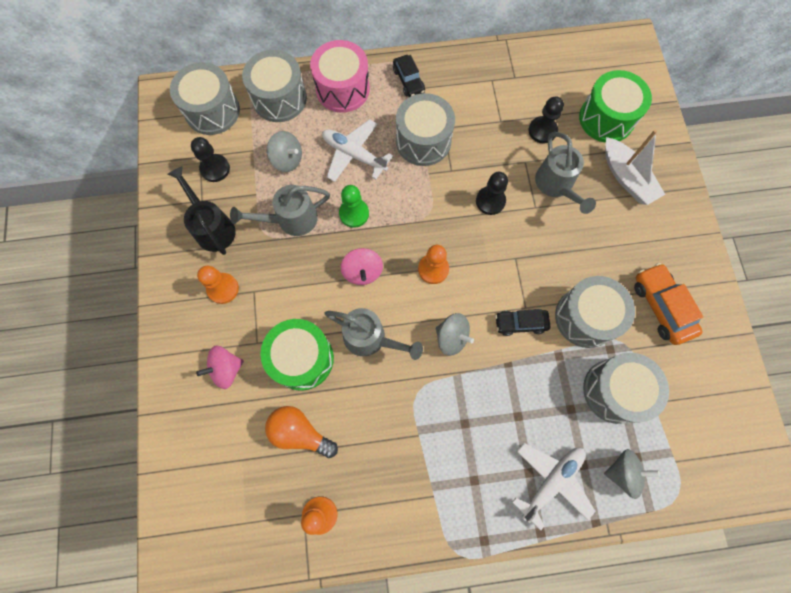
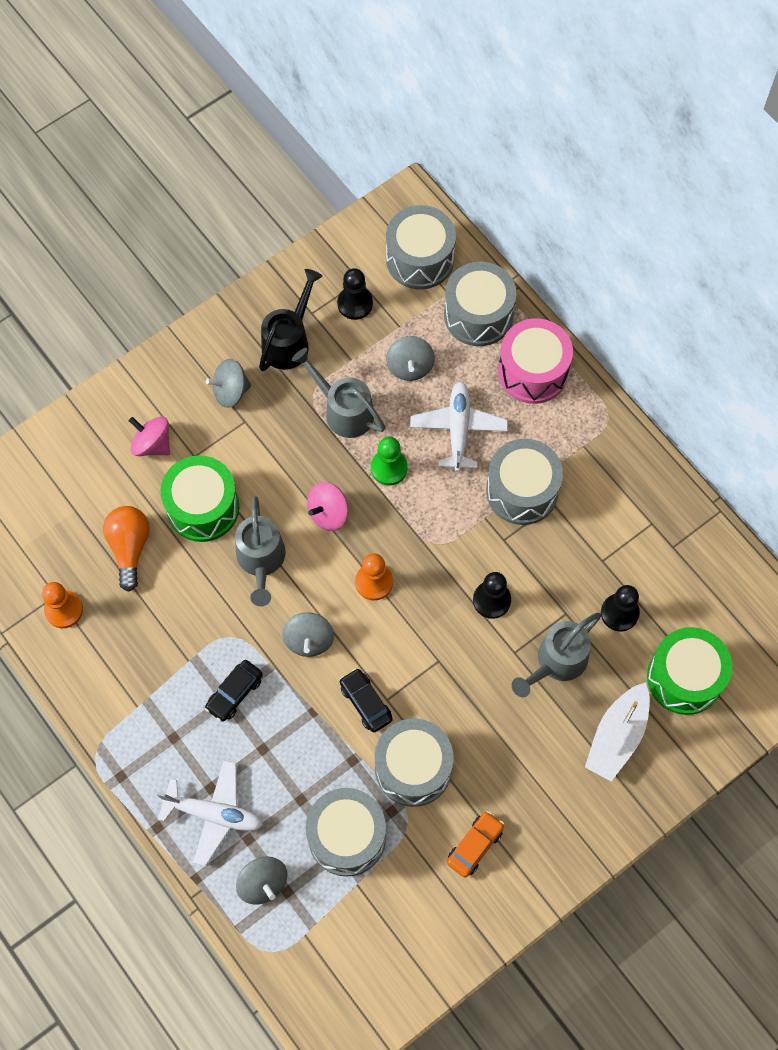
camera: 60 degrees right, 5 degrees down
(223, 288) = (230, 391): orange pawn -> grey spinning top
(408, 81) = (589, 434): black car -> black car (235, 693)
(661, 307) = (475, 846): orange car -> orange car, size x0.66

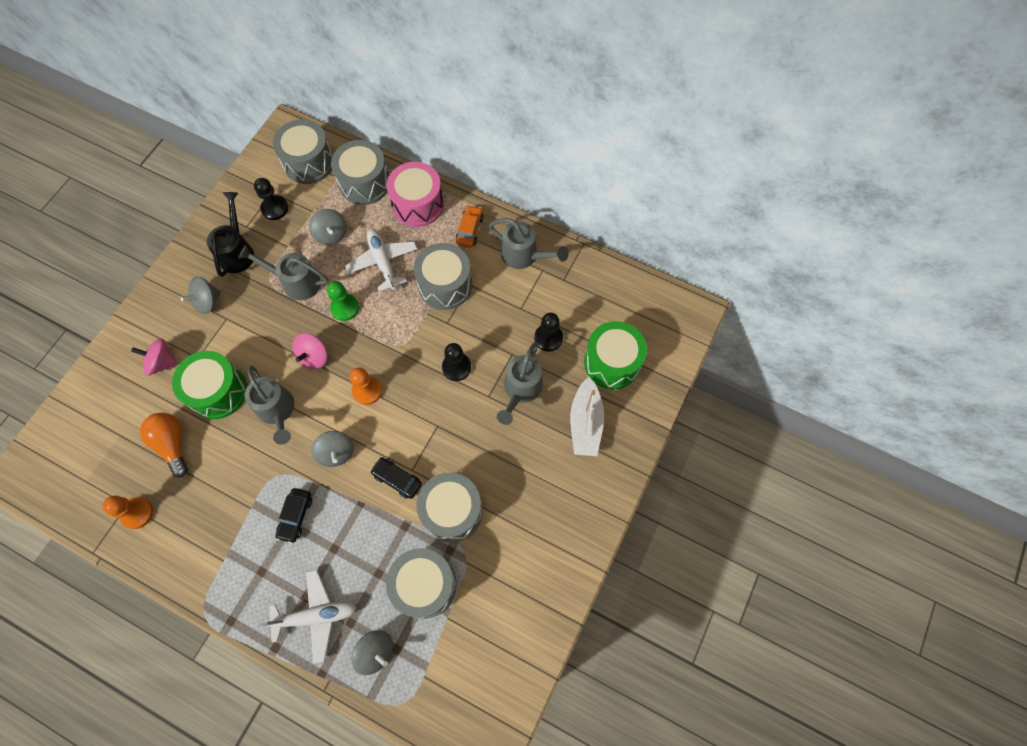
camera: 25 degrees left, 0 degrees up
(475, 846) = (521, 547): orange car -> orange car (469, 230)
(637, 495) = (524, 256): none -> grey watering can

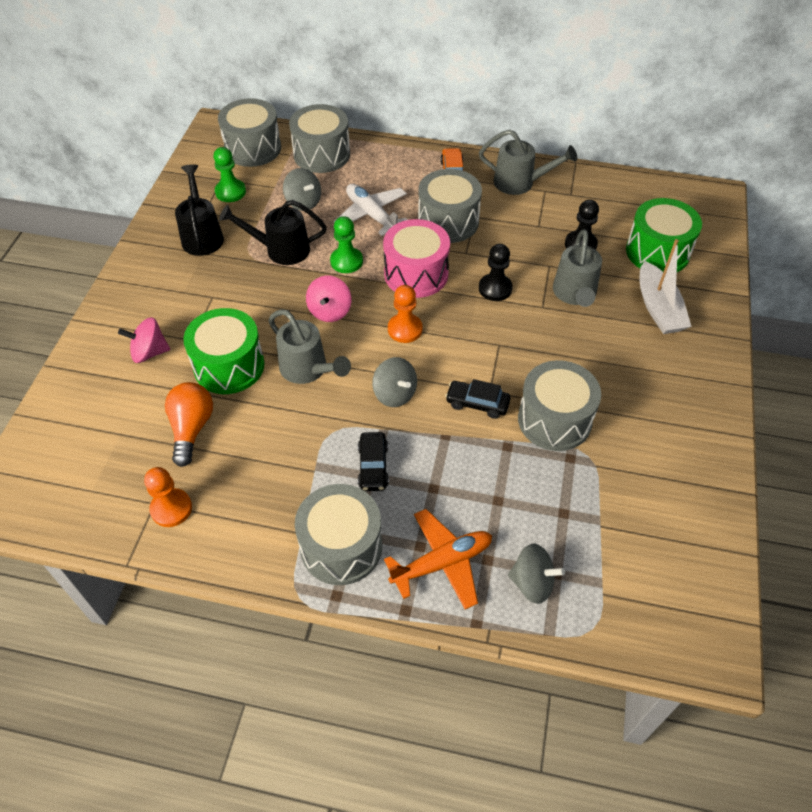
camera: 15 degrees left, 15 degrees down
(172, 444) = (191, 428): orange light bulb -> orange light bulb turned 45 degrees clockwise
(207, 302) = (184, 286): grey spinning top -> none
(275, 208) = (230, 192): black pawn -> green pawn
(296, 282) = (281, 250): grey watering can -> black watering can
(316, 616) = (442, 563): white plane -> orange plane
(418, 204) = (387, 162): pink drum -> pink drum (416, 274)
(424, 585) = (558, 499): grey drum -> grey drum (341, 547)

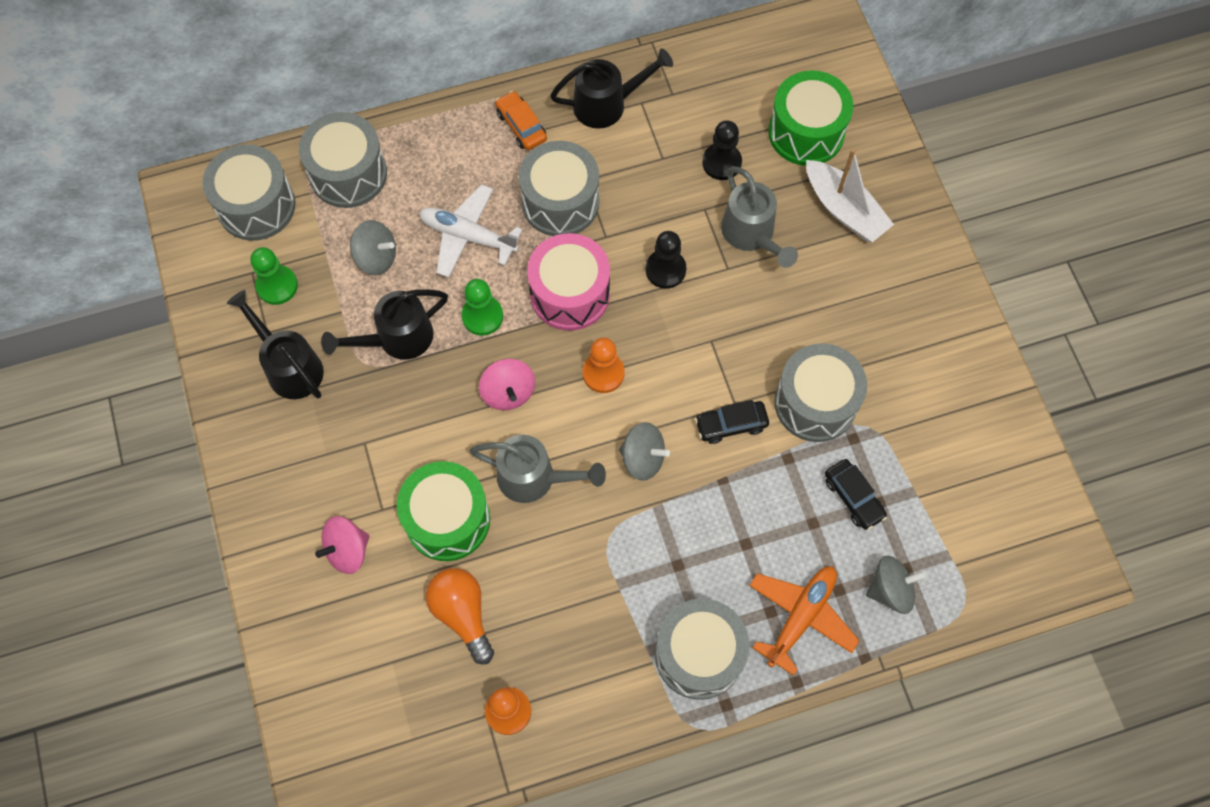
camera: 30 degrees left, 15 degrees up
(373, 466) = (674, 553): black car -> black car (853, 497)
(520, 183) = (607, 104): grey watering can -> black watering can

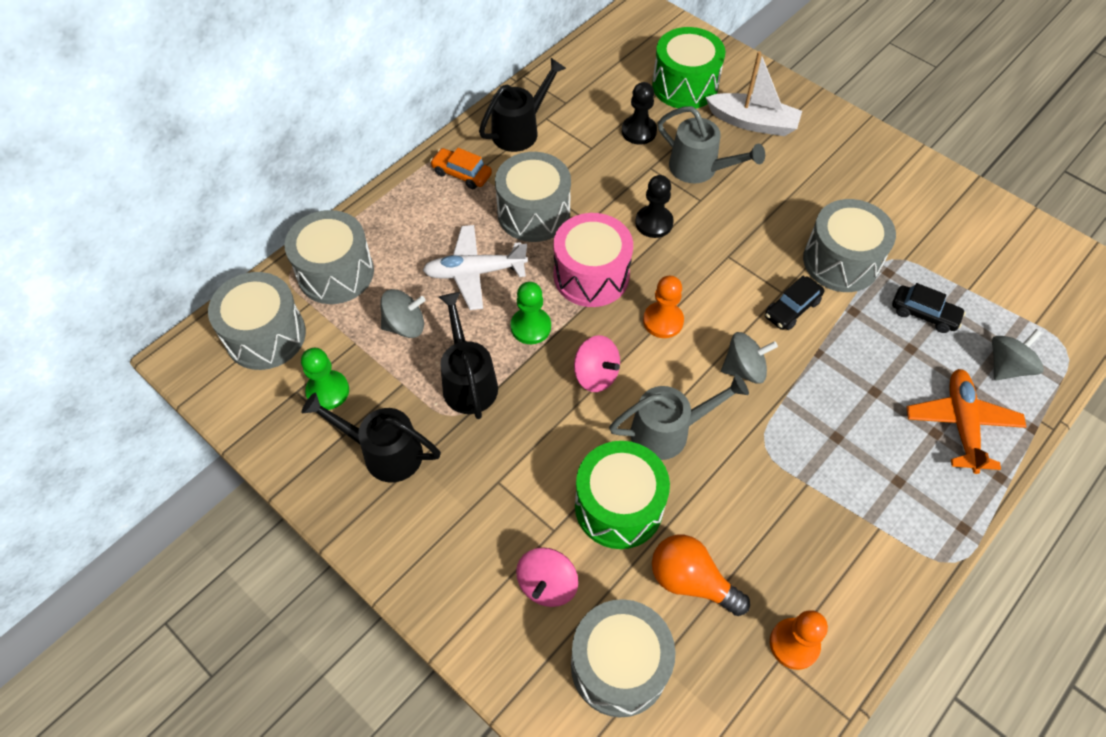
camera: 30 degrees left, 10 degrees down
(397, 339) = (468, 381): black watering can -> black watering can turned 135 degrees clockwise
(699, 654) = (910, 499): grey drum -> grey drum (619, 666)

